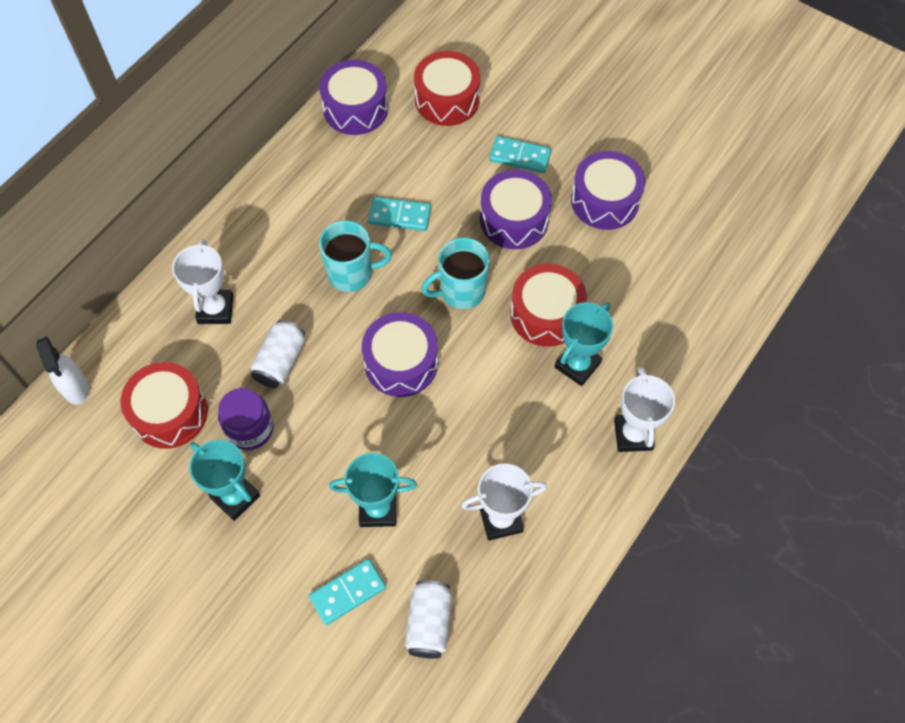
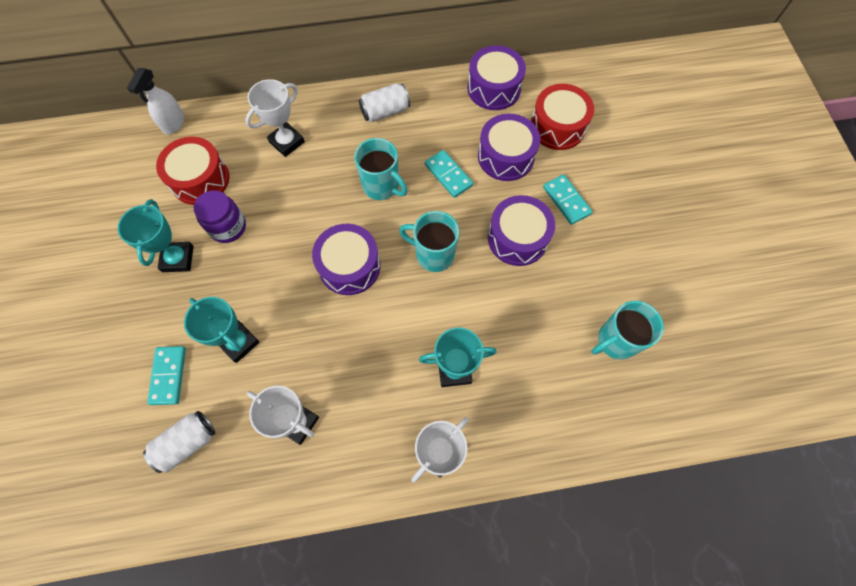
camera: 45 degrees right, 5 degrees up
(280, 362) = (286, 203): white can -> white can (385, 112)
(348, 592) = (168, 376): turquoise domino -> turquoise domino turned 75 degrees clockwise
(546, 314) = (470, 318): red drum -> none
(605, 200) = (593, 278): purple drum -> purple drum (505, 156)
(669, 234) = (616, 341): none -> turquoise mug

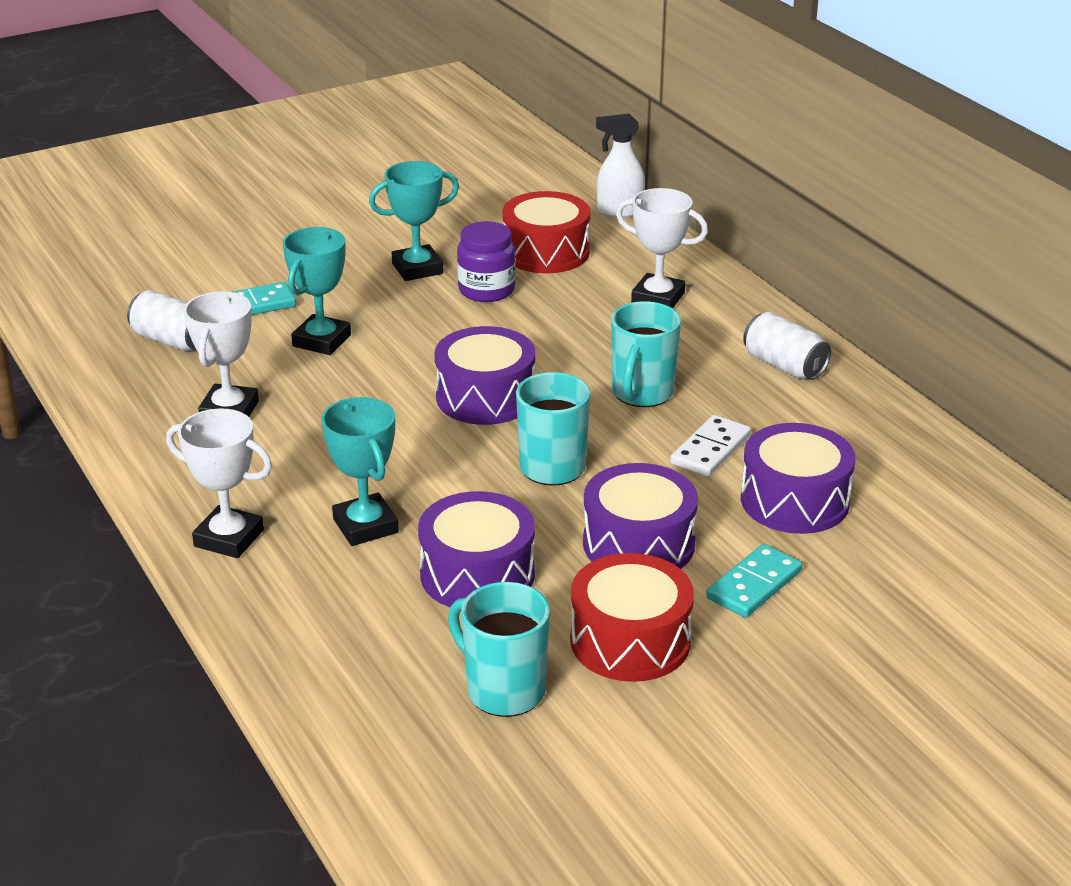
camera: 70 degrees right, 35 degrees down
(448, 175) = (710, 450): turquoise domino -> white domino
(494, 88) = (930, 460): purple drum -> purple drum (477, 574)
(557, 127) = (909, 547): red drum -> red drum (630, 641)

